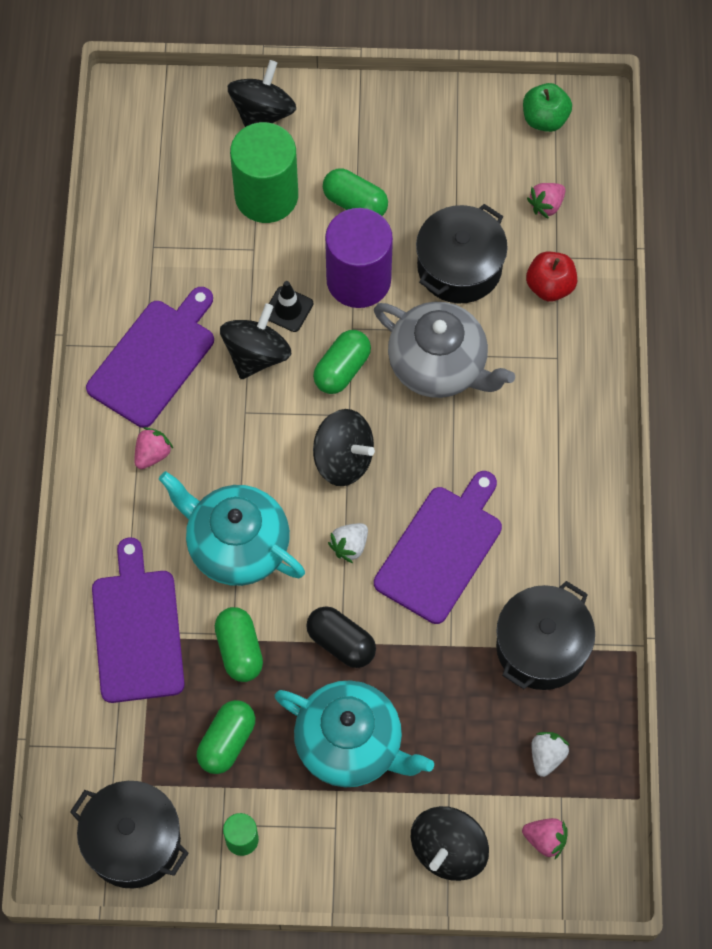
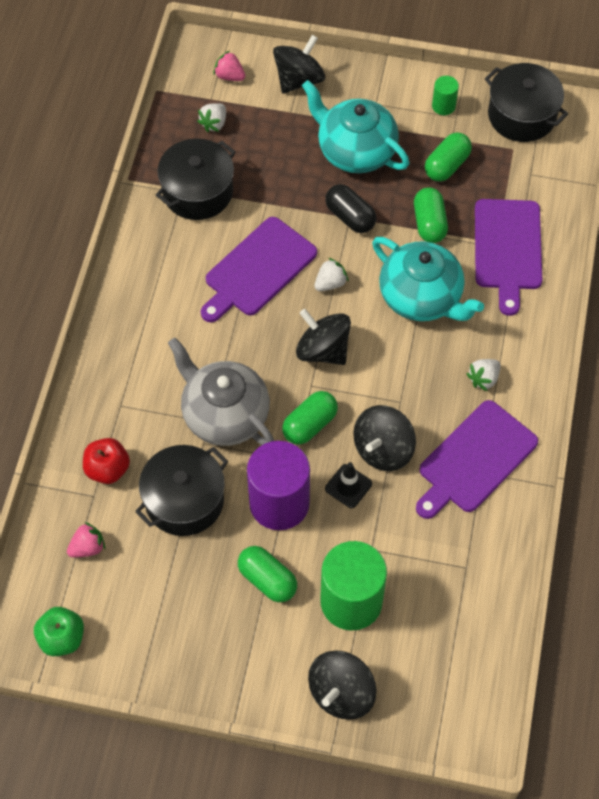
camera: 170 degrees left, 5 degrees down
(152, 454) = (483, 379): pink strawberry -> white strawberry

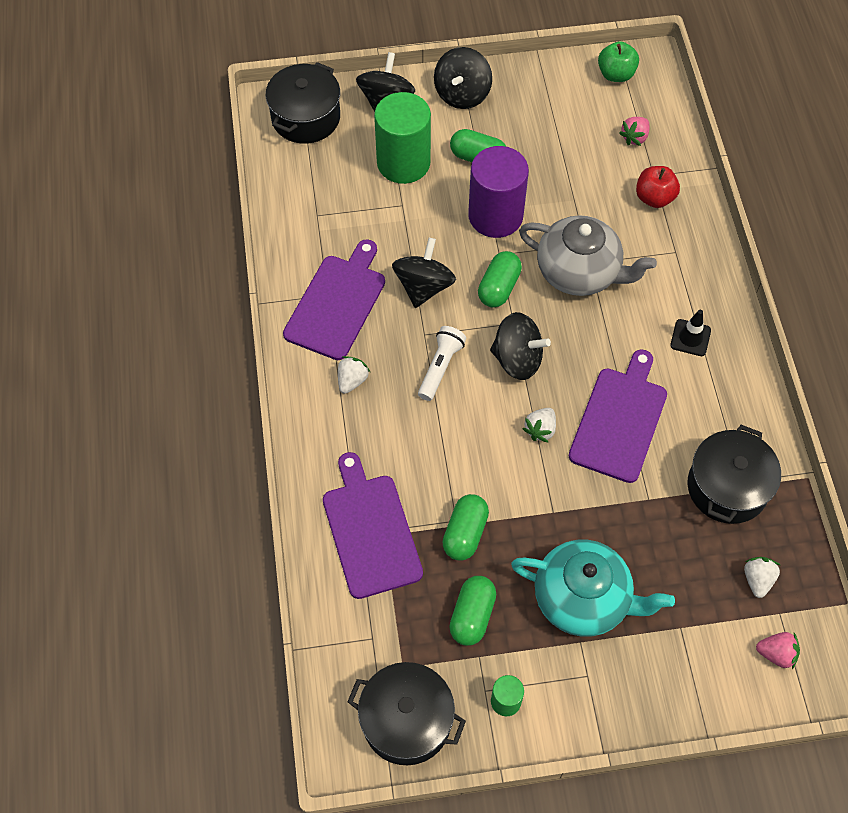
camera: 160 degrees right, 0 degrees up
(184, 500) = (576, 194): black pot -> black pot (306, 117)
(299, 80) = (693, 678): black spinning top -> black spinning top (462, 94)
(348, 486) = (442, 247): black traffic cone -> black traffic cone (690, 338)
(350, 217) = (553, 512): black capsule -> none
(397, 365) = (440, 367): none -> white flashlight
(421, 297) = (442, 445): turquoise teapot -> none
(429, 223) = (465, 533): green capsule -> green capsule turned 45 degrees clockwise

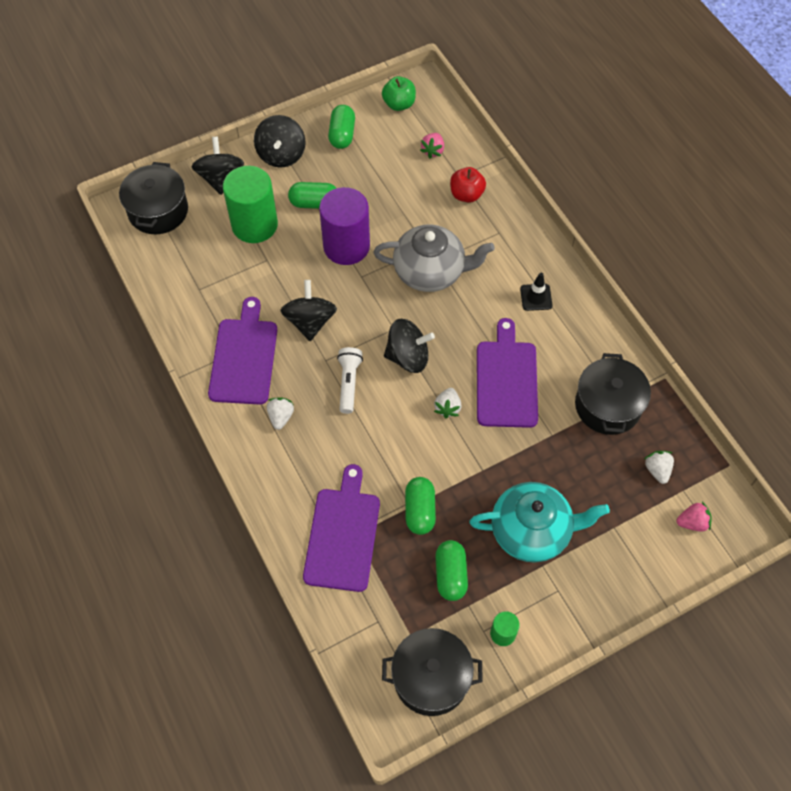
camera: 20 degrees left, 0 degrees up
(370, 531) = (343, 534): purple cutting board -> purple cutting board turned 45 degrees clockwise
(498, 287) = (371, 303): green capsule -> green capsule (342, 135)

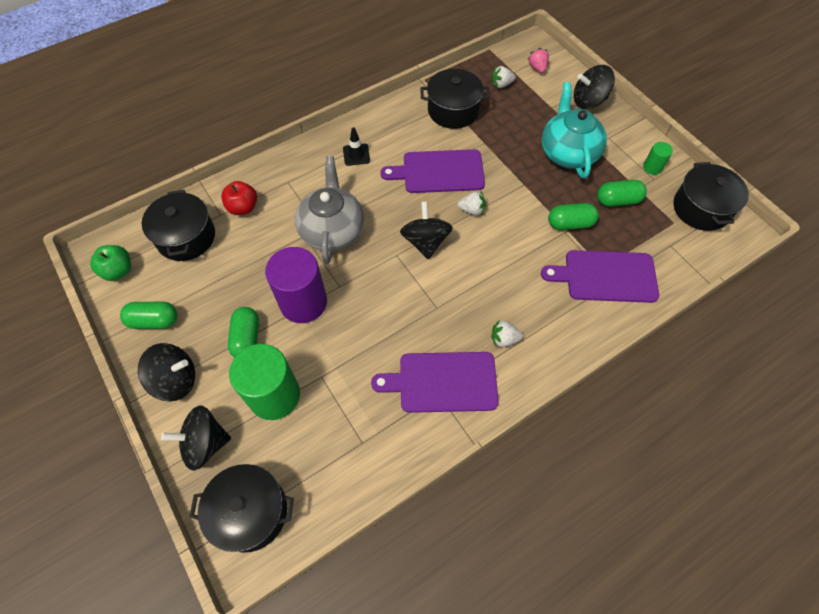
camera: 95 degrees left, 0 degrees up
(310, 321) = (395, 325): black spinning top -> black spinning top (588, 101)
(349, 383) = (459, 285): white flashlight -> none
(433, 151) = (186, 237): pink strawberry -> black pot

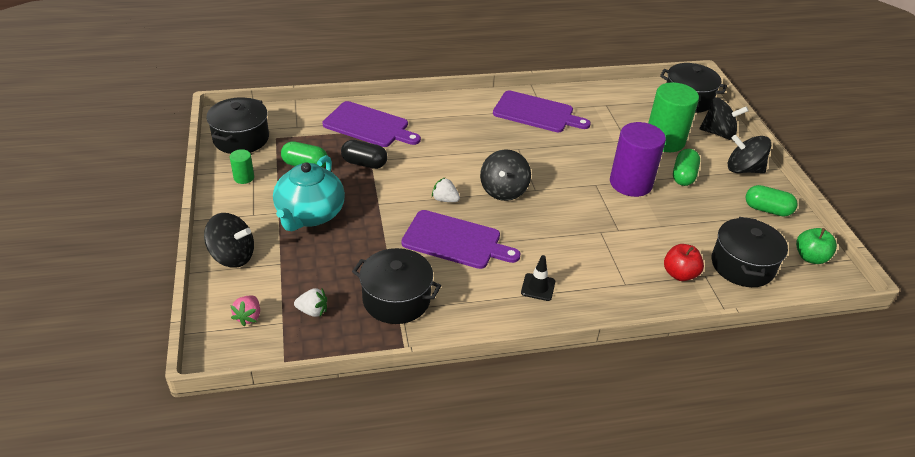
camera: 160 degrees left, 20 degrees down
(332, 230) = (589, 225): grey teapot -> none
(504, 339) = (477, 119): white strawberry -> none
(570, 224) = (364, 163): green capsule -> black capsule

